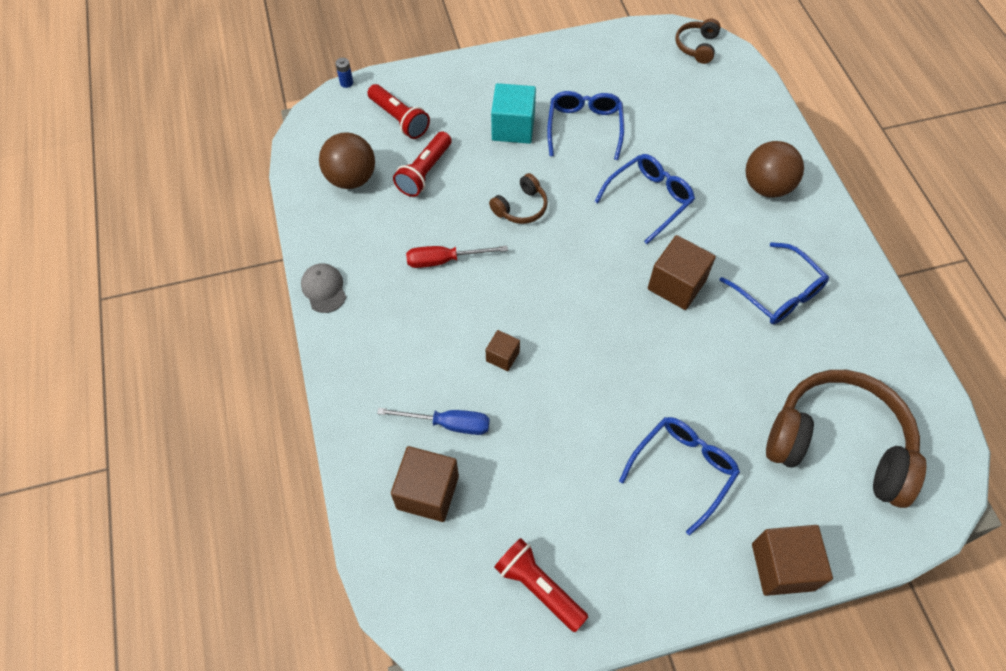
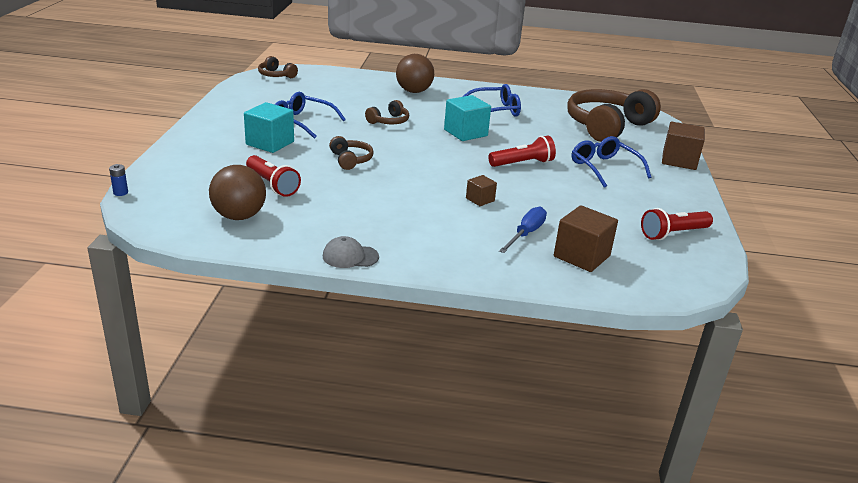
camera: 70 degrees left, 30 degrees down
(399, 119) = (199, 181): red flashlight -> red flashlight (522, 163)
(444, 260) = (371, 199): red screwdriver -> none
(649, 199) = (389, 121): blue glasses -> brown headphones
(676, 284) = (465, 133): brown cube -> turquoise cube

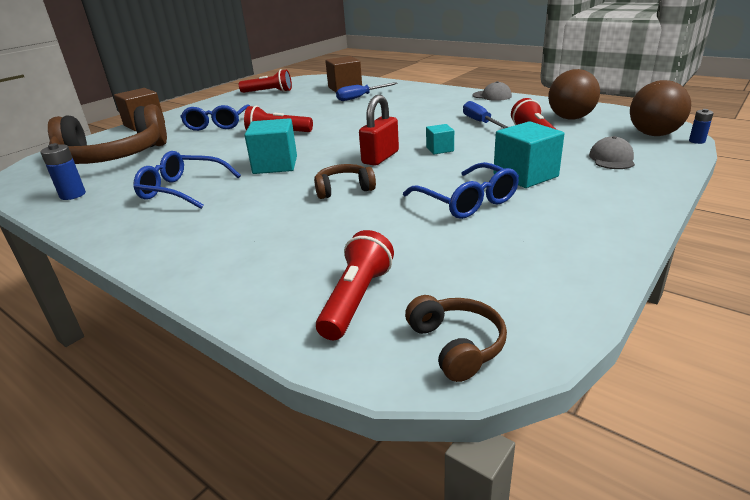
camera: 145 degrees left, 0 degrees up
(203, 165) = (612, 158): none -> grey cap
(325, 81) = (356, 299): none -> red flashlight
(334, 198) = (481, 122): none -> blue screwdriver
(350, 160) = (440, 149): brown headphones -> turquoise cube
(392, 147) = (380, 157): none -> red padlock
(414, 91) = (228, 242): brown ball -> brown ball (653, 134)
(480, 199) = (360, 114): brown cube -> none
(558, 101) = (73, 195): none -> blue battery

